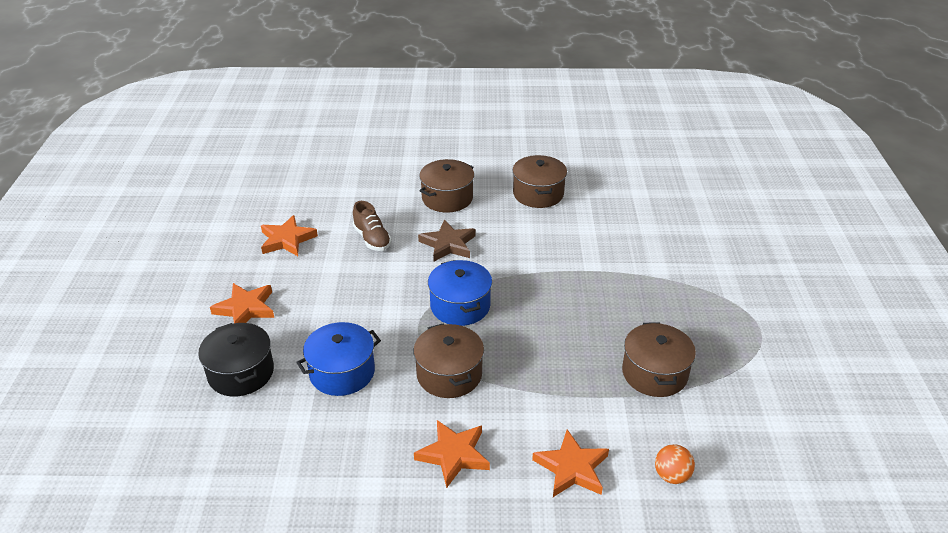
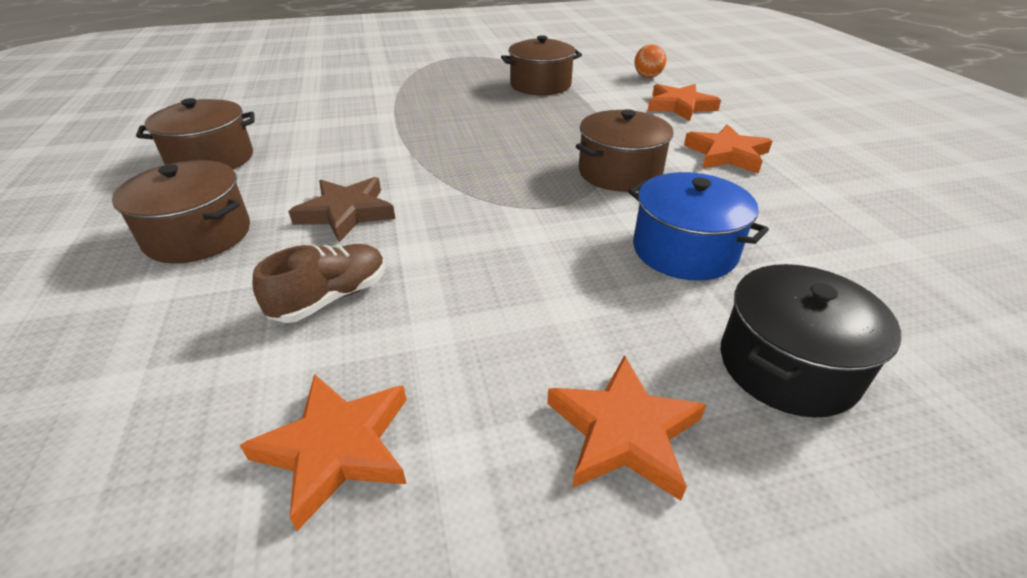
camera: 105 degrees left, 0 degrees up
(460, 306) = (492, 183): blue pot -> none

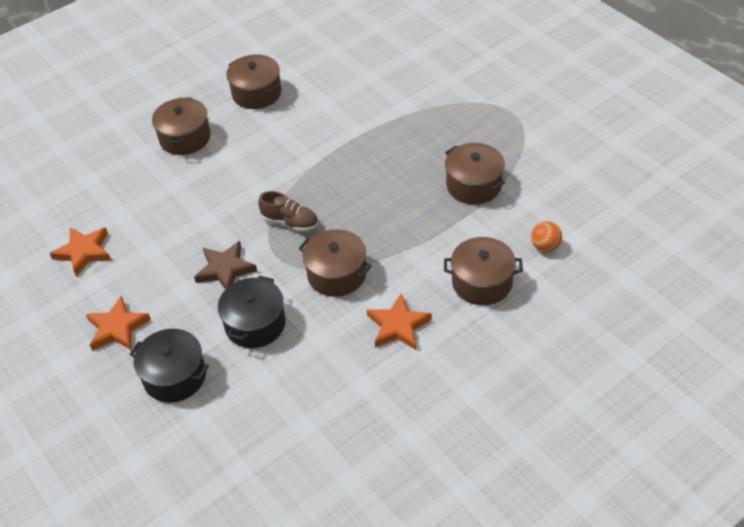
camera: 70 degrees right, 10 degrees up
(331, 298) = (159, 208): brown shoe -> brown shoe (290, 222)
(346, 213) = (228, 176): brown star -> brown star (225, 269)
(680, 106) = (482, 282): orange star -> brown pot
(684, 250) = (255, 324): blue pot -> black pot

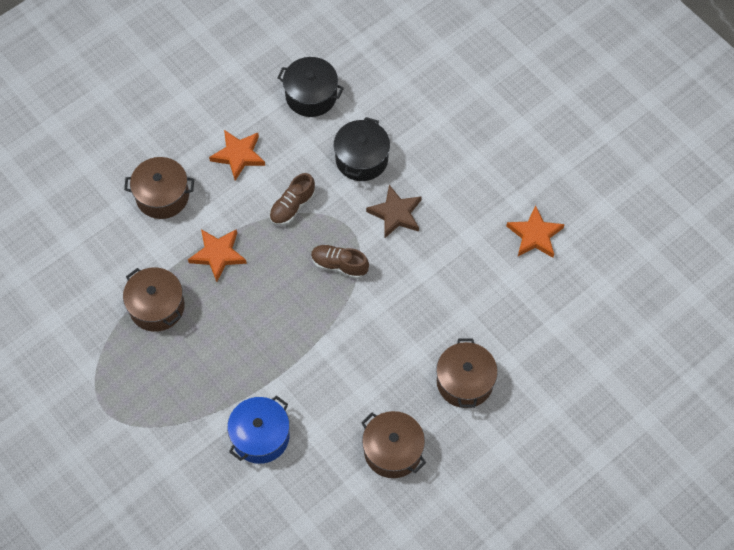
camera: 175 degrees right, 15 degrees up
(117, 328) = (482, 157): orange star -> orange star (218, 255)
(174, 376) = (423, 113): black pot -> black pot (311, 95)
(337, 274) = (292, 207): brown pot -> brown shoe
(370, 99) = (260, 436): none -> blue pot
(545, 246) = (99, 233): orange ball -> none

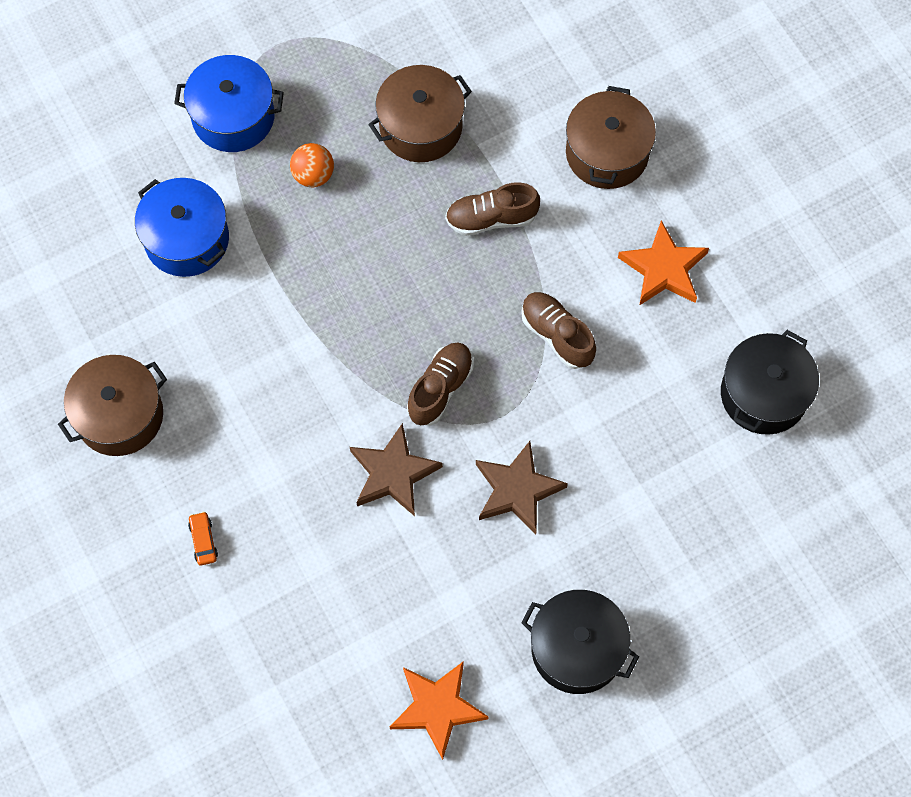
camera: 100 degrees right, 5 degrees up
(163, 426) = (233, 116): none -> blue pot
(201, 366) = (313, 175): none -> orange ball
(218, 255) = (491, 218): orange star -> brown shoe
(361, 159) = (629, 454): black pot -> black pot (577, 649)
(399, 282) = (393, 473): none -> brown star
(464, 382) = (203, 540): brown pot -> orange car

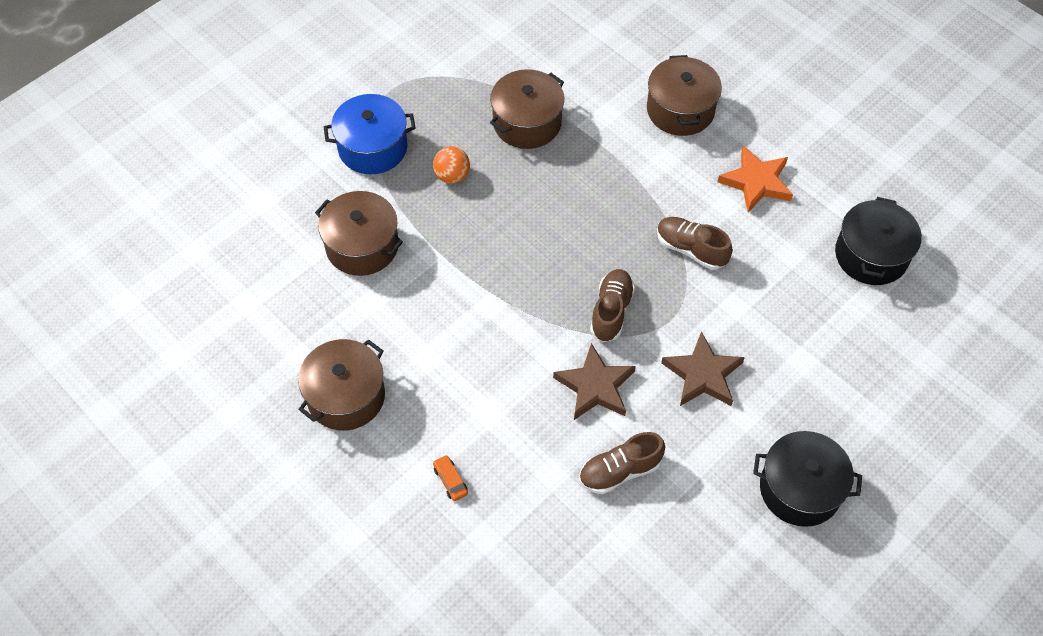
camera: 15 degrees left, 10 degrees down
(187, 239) = (362, 246): blue pot -> brown pot
(437, 708) = (700, 569): orange star -> none
(491, 218) = (607, 176): brown shoe -> brown shoe (620, 471)

